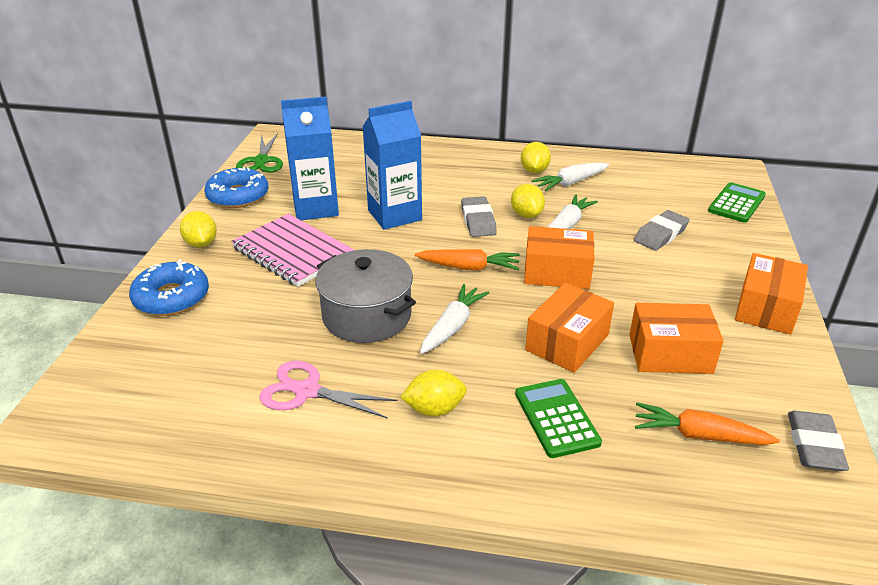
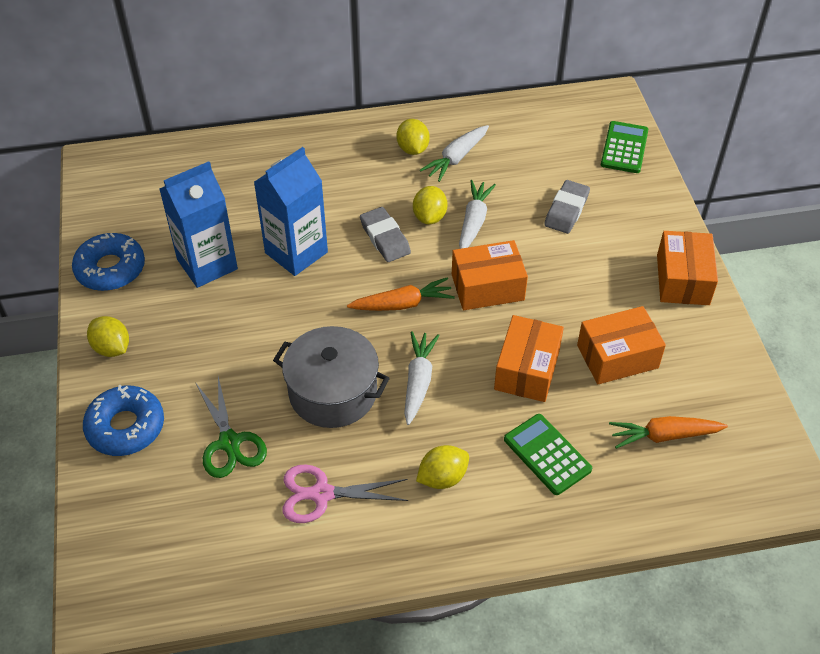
camera: 20 degrees left, 15 degrees up
(261, 161) = (105, 208): green scissors -> green scissors (229, 443)
(293, 252) = (217, 333): pink notebook -> none
(526, 215) = (429, 217): yellow lemon -> yellow lemon turned 45 degrees clockwise
(814, 445) = (752, 418): grey eraser -> none

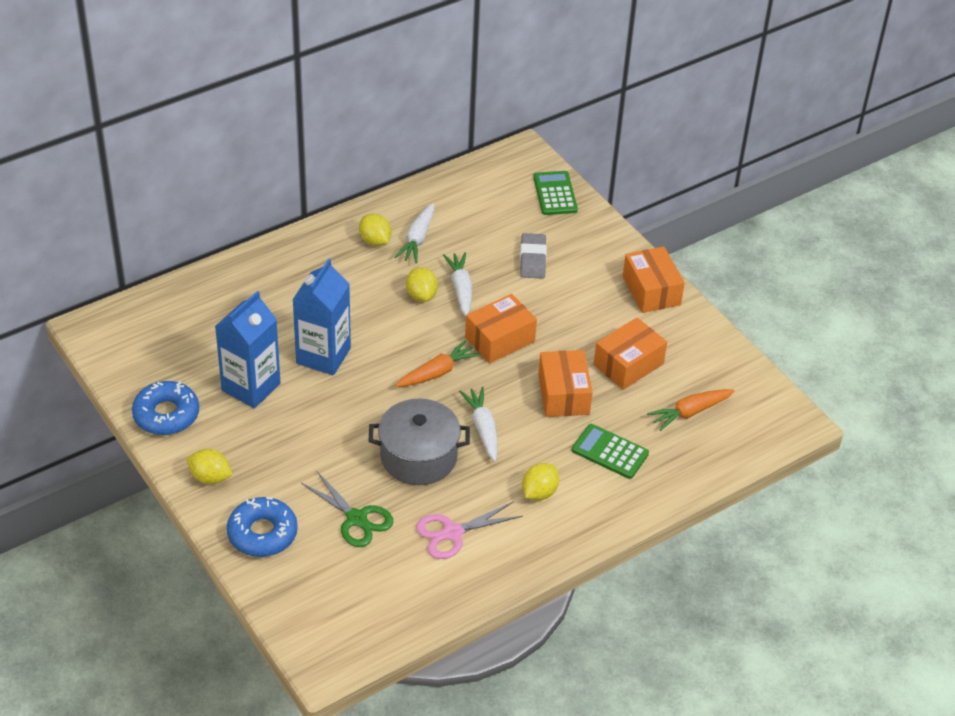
camera: 25 degrees left, 5 degrees down
(385, 238) = (393, 323): grey eraser -> none

